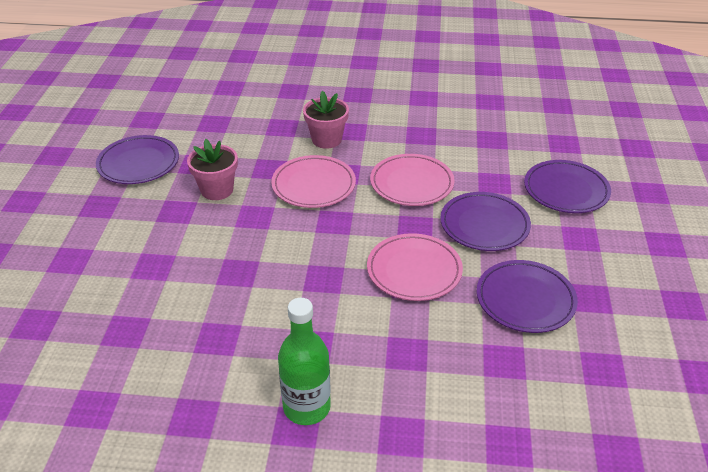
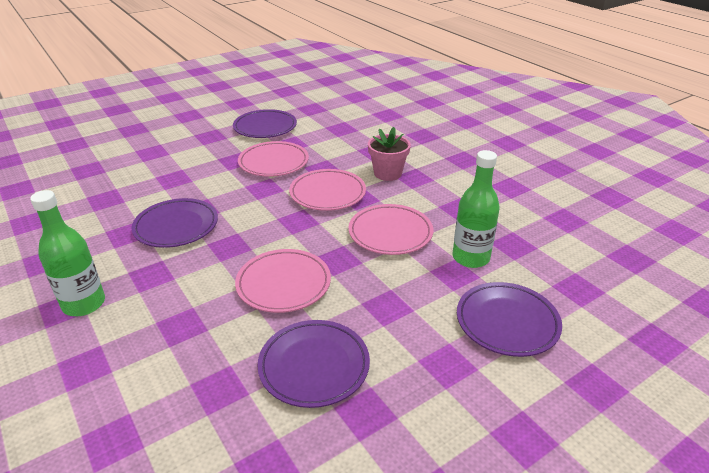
camera: 50 degrees right, 5 degrees down
(217, 190) = (273, 162): pink flower pot -> pink plate
(484, 225) = (388, 295): purple plate -> purple plate (176, 226)
(485, 165) = (470, 258): none -> green bottle

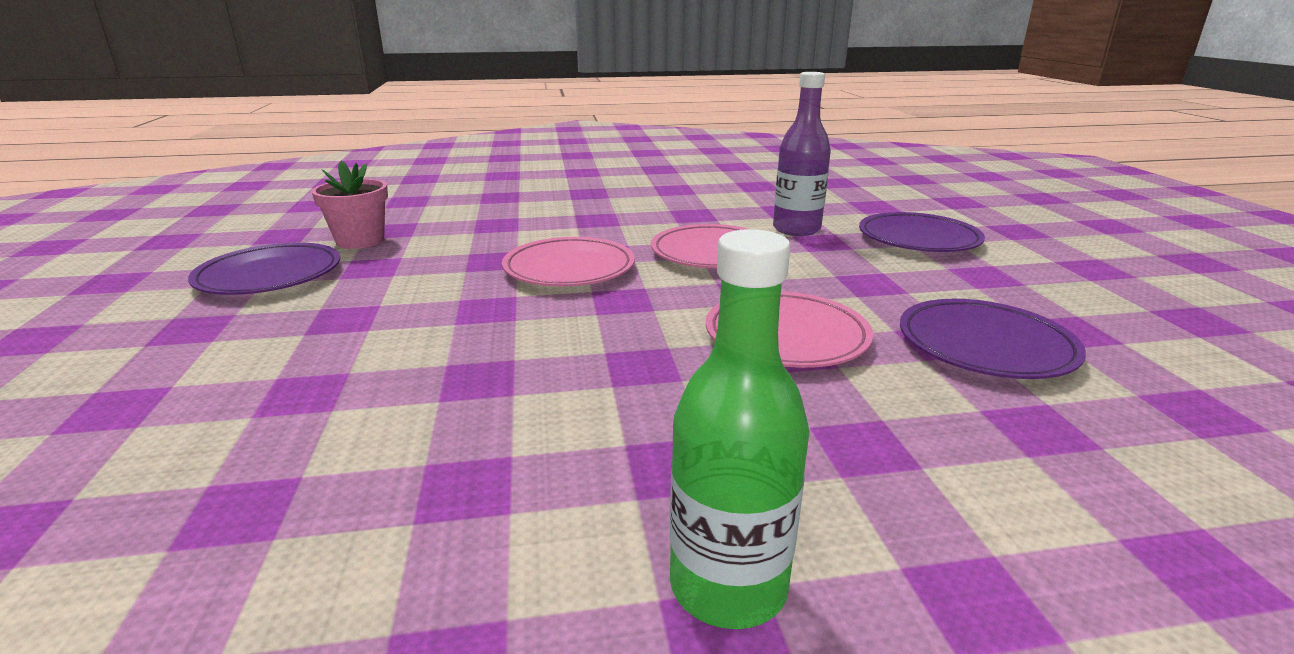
camera: 65 degrees left, 10 degrees down
(176, 226) = (513, 412): purple plate -> none
(273, 162) = (412, 288): pink plate -> none
(387, 173) = (566, 229): pink flower pot -> pink flower pot (360, 241)
(470, 258) = (796, 229): green bottle -> purple bottle

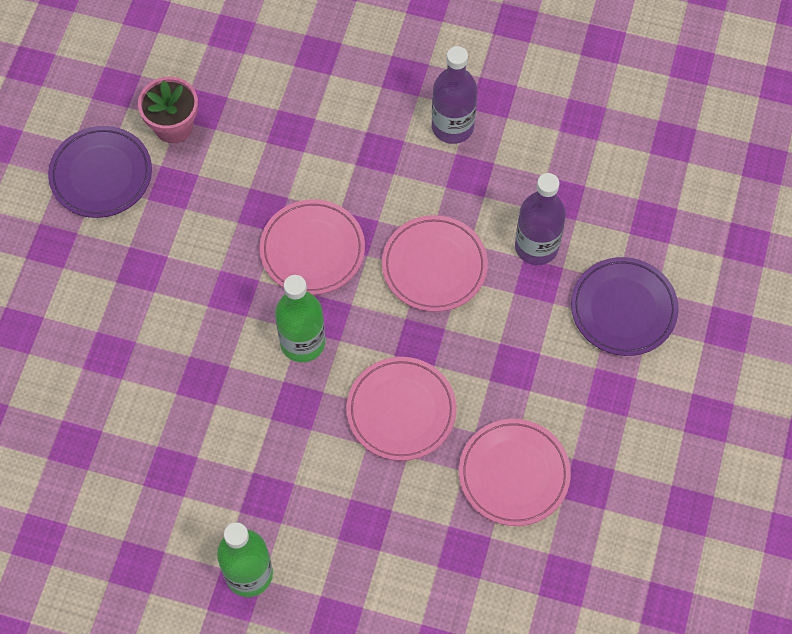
camera: 25 degrees right, 40 degrees up
(607, 320) = (302, 342): none -> green bottle
(653, 202) = (452, 127): none -> purple bottle
(985, 345) = (514, 474): purple plate -> pink plate

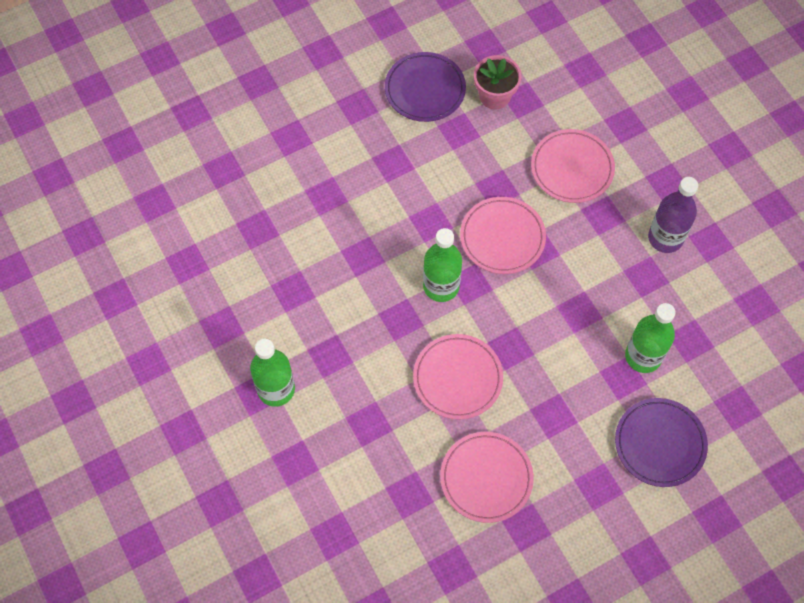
camera: 45 degrees right, 0 degrees up
(434, 266) = (566, 311): pink plate -> pink plate (572, 168)
(536, 247) = (643, 356): purple bottle -> green bottle

